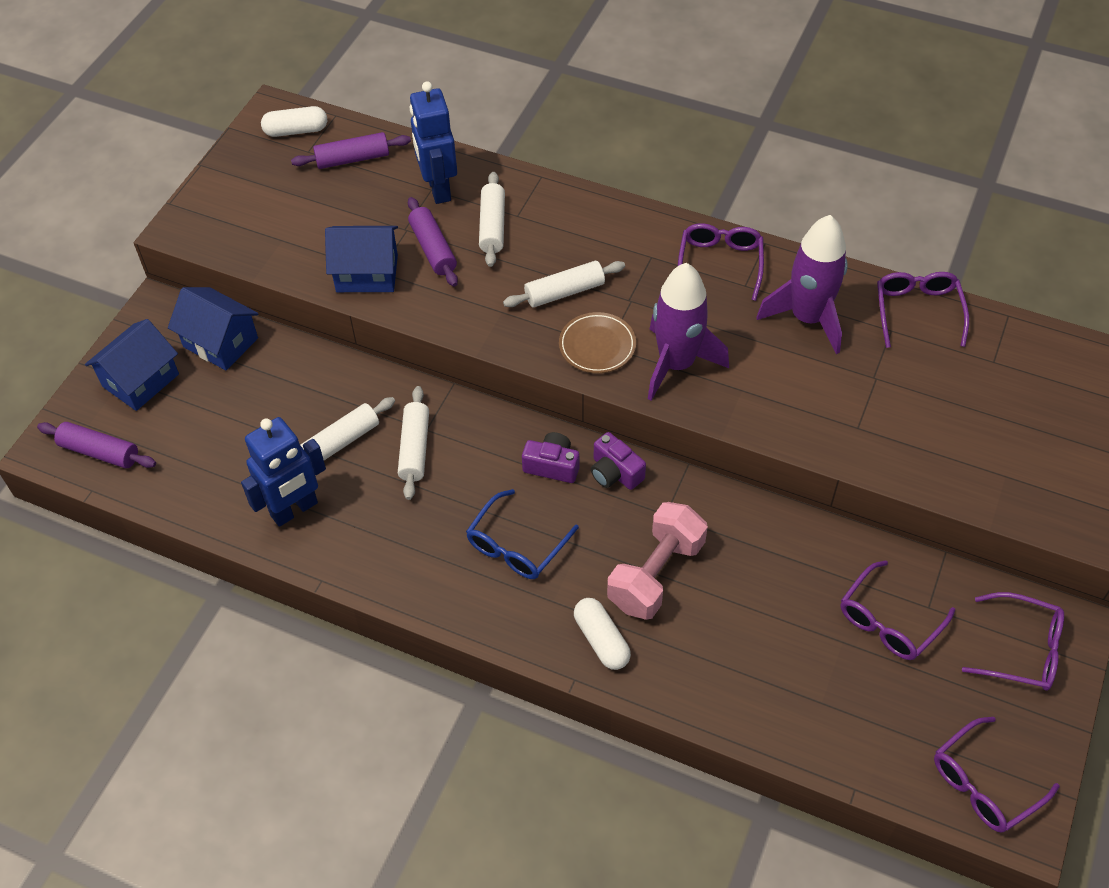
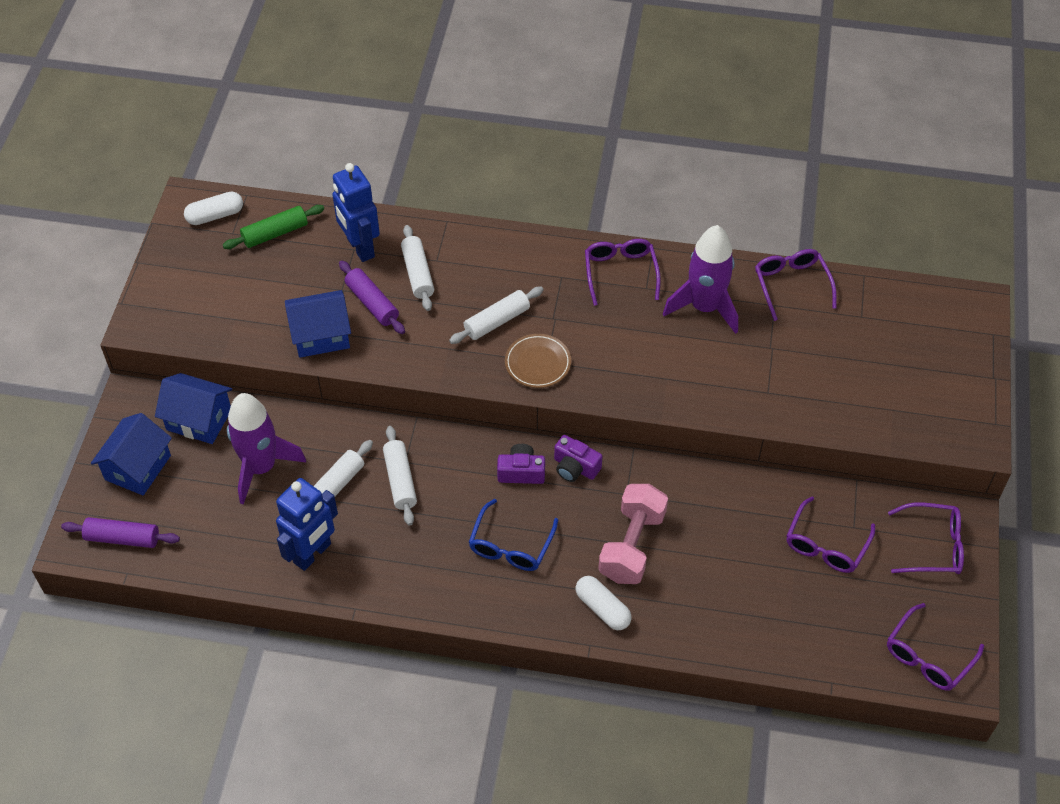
camera: 15 degrees left, 0 degrees up
(352, 159) = (275, 233): purple rolling pin -> green rolling pin
(676, 364) = (608, 367): purple rocket -> purple rocket (261, 467)

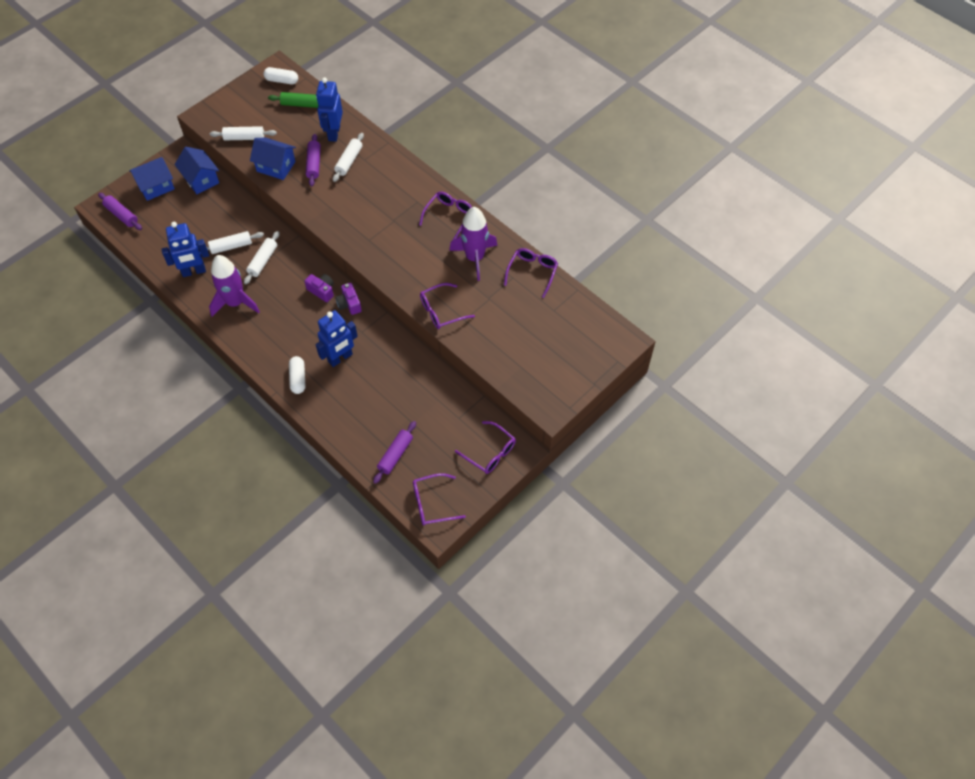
camera: 35 degrees right, 5 degrees up
(261, 467) = (208, 218): purple rocket -> purple rocket (235, 303)
(497, 321) = (364, 206): white rolling pin -> white rolling pin (244, 138)
(510, 546) = (283, 323): blue glasses -> none
(538, 363) = (364, 238): brown plate -> none
(632, 545) = (340, 358): pink dumbbell -> blue robot
(823, 625) = (395, 455): none -> purple rolling pin
(825, 546) = (435, 417): purple glasses -> purple glasses (441, 311)

